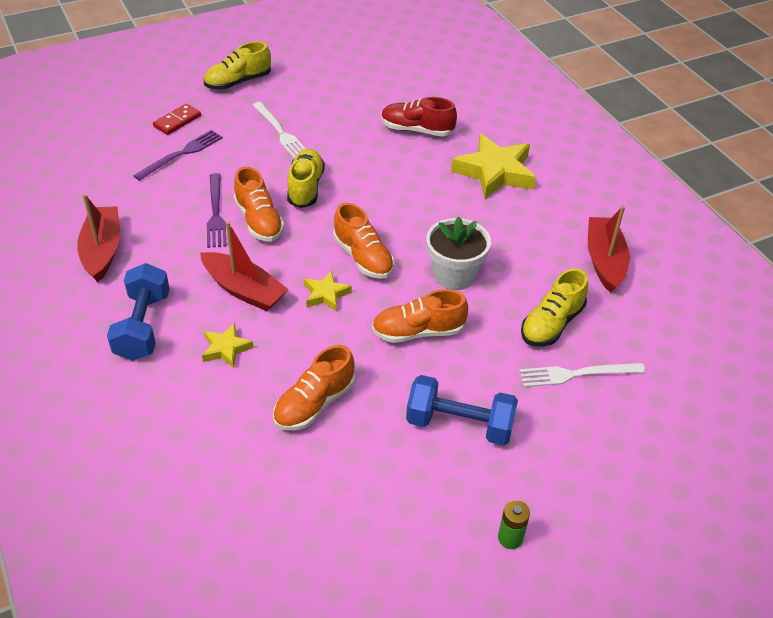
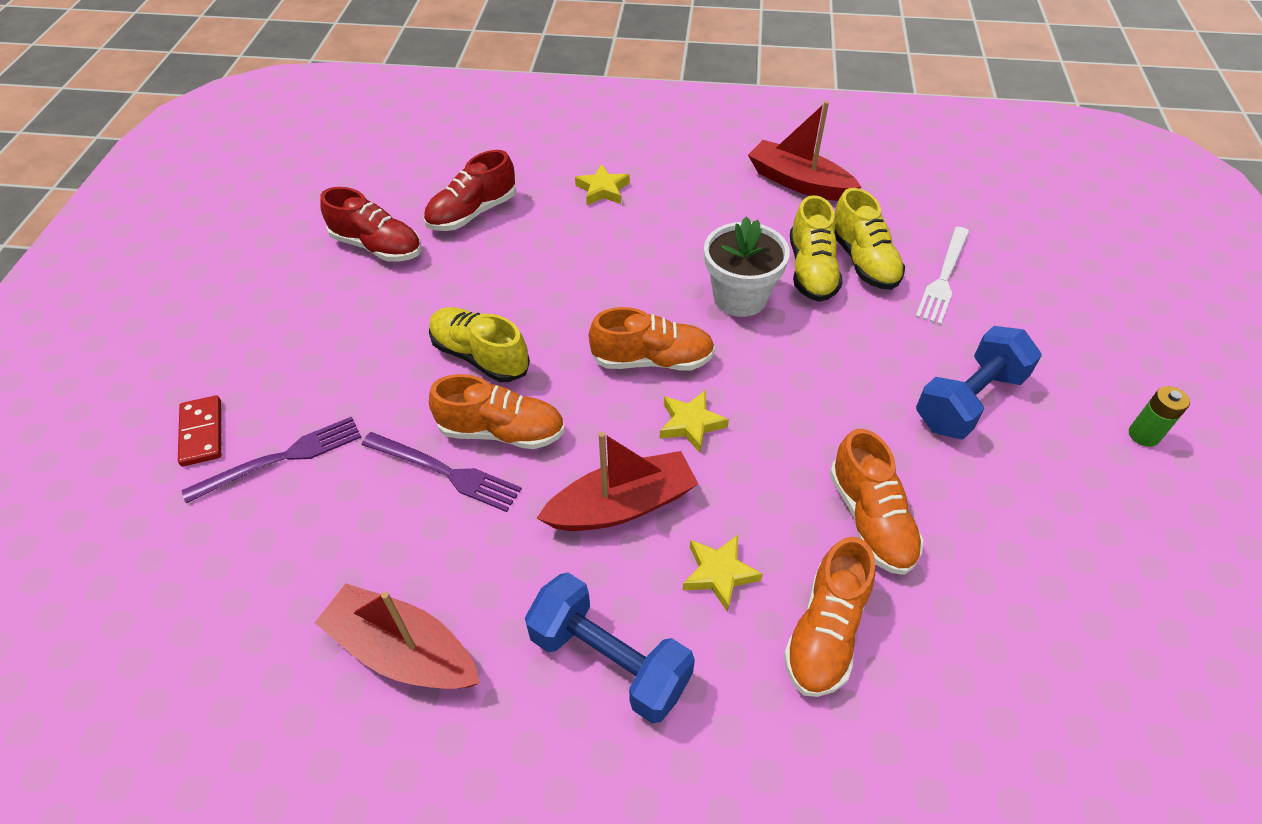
camera: 55 degrees left, 5 degrees up
(181, 154) = (281, 459): purple fork -> purple fork turned 75 degrees clockwise
(238, 82) = (194, 329): yellow shoe -> yellow shoe (811, 270)
(280, 132) = (347, 332): white fork -> none
(353, 109) = (377, 247): none -> red shoe
(418, 332) = (809, 369): orange shoe -> orange shoe (825, 632)
(495, 172) = (602, 190): yellow star -> yellow star, size x0.51

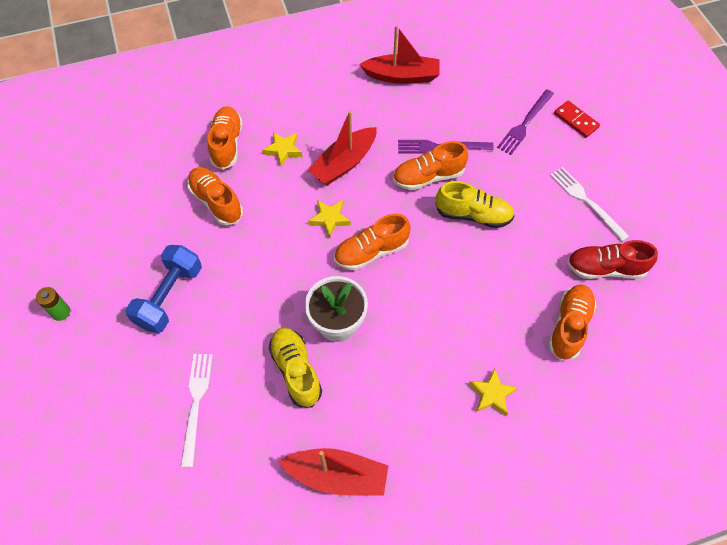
camera: 155 degrees right, 10 degrees up
(317, 320) = (586, 201): none -> white fork
(472, 213) = (569, 326): red shoe -> orange shoe
(609, 660) = (316, 102): blue dumbbell -> none
(863, 261) = (260, 397): yellow shoe -> none

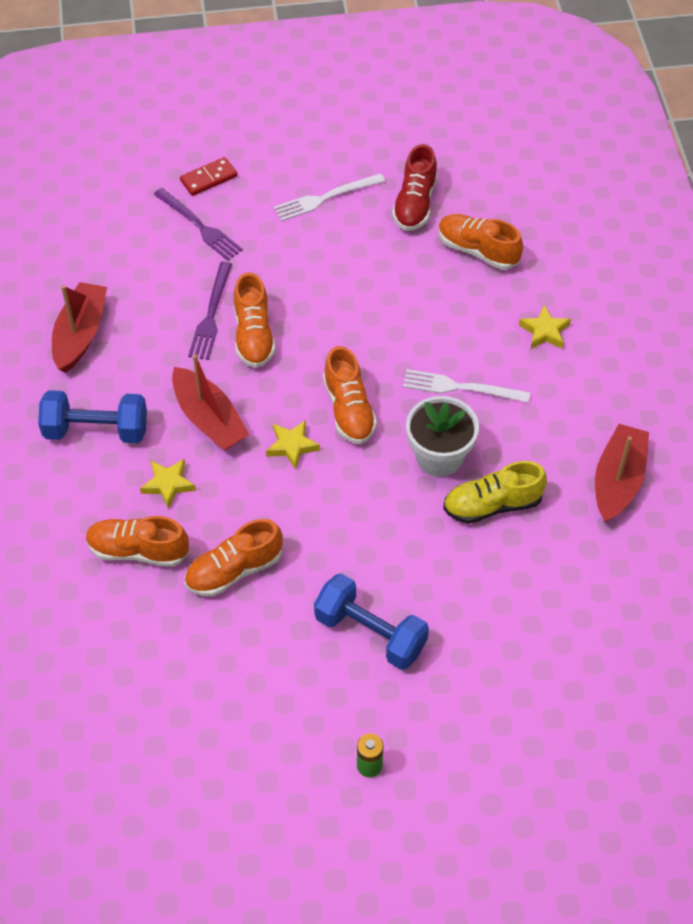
camera: 80 degrees left, 5 degrees down
(196, 403) = (519, 610): white fork -> white fork (461, 387)
(322, 101) = (96, 430): none -> blue dumbbell
(473, 215) = (320, 302): yellow shoe -> none

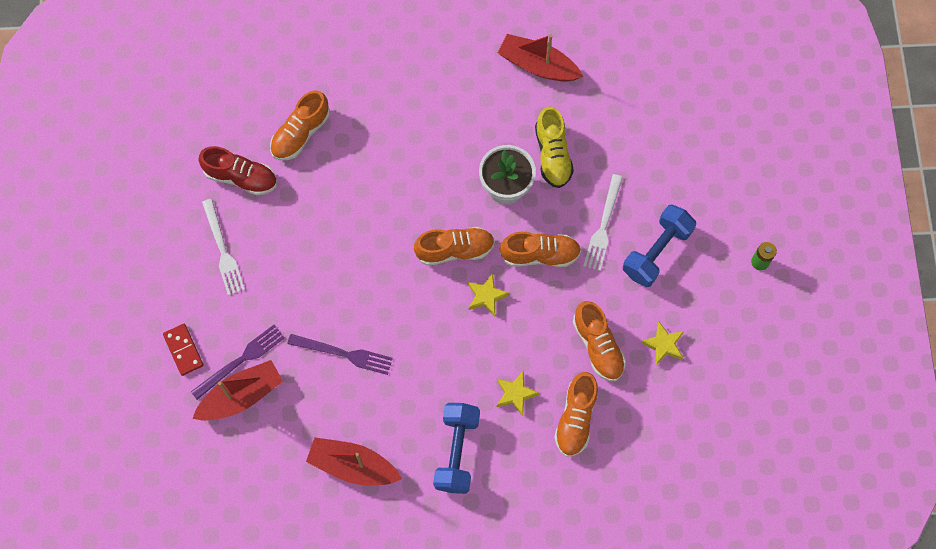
camera: 85 degrees left, 15 degrees up
(209, 419) = (454, 359): red boat -> red boat (241, 396)
(253, 335) = (371, 320): orange shoe -> orange shoe (540, 254)
(461, 387) = (441, 163): white fork -> white fork (603, 226)
(545, 331) = (392, 94): yellow star -> yellow star (663, 345)

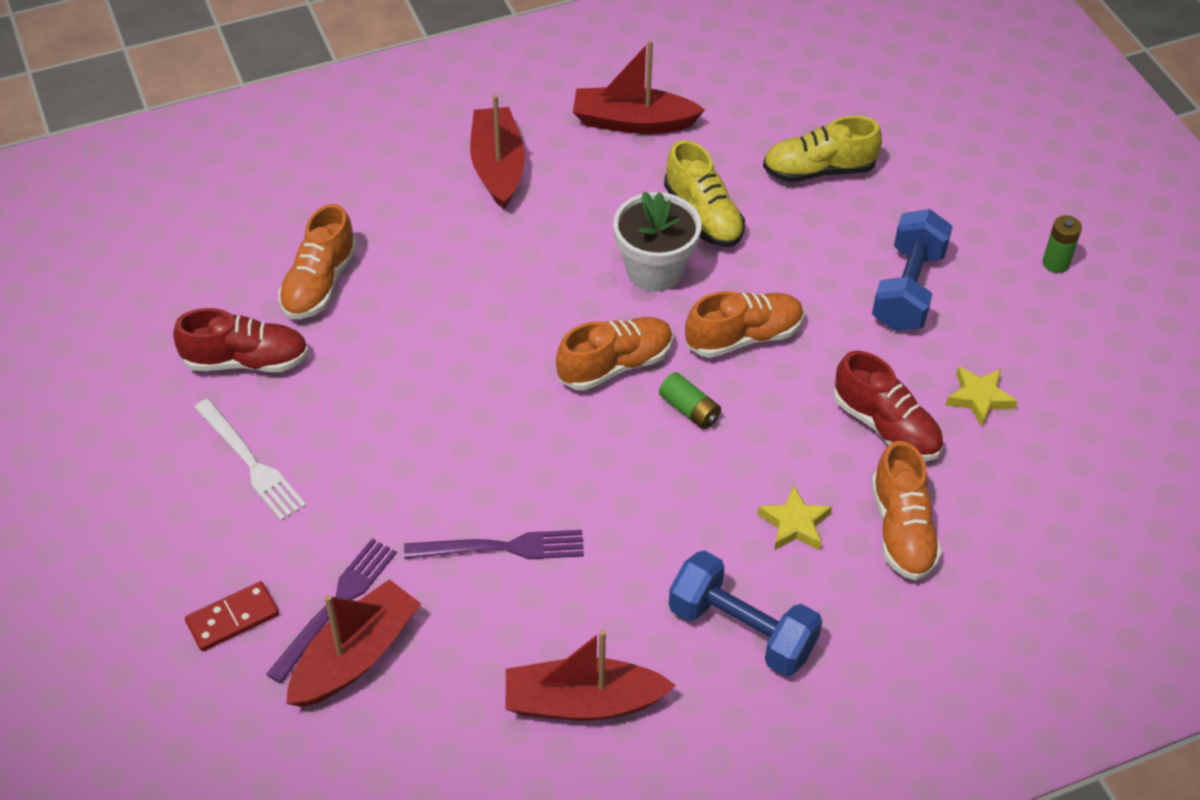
camera: 20 degrees left, 20 degrees down
(183, 350) = (233, 619): red domino -> red domino turned 75 degrees counterclockwise
(439, 76) = (497, 167): none -> red boat
(457, 452) = (741, 630): blue dumbbell -> blue dumbbell turned 45 degrees counterclockwise
(486, 296) = (689, 410): yellow star -> green battery
(598, 346) = (886, 427): orange shoe -> red shoe
(603, 226) = (817, 279): white fork -> none
(641, 141) = (818, 170): none -> yellow shoe

